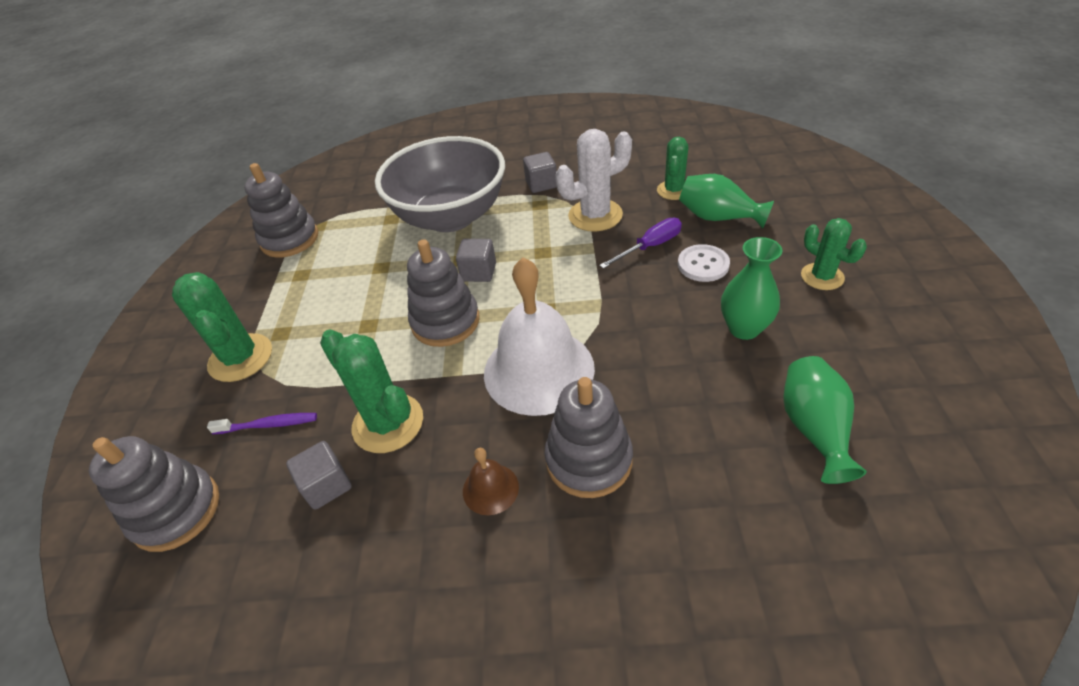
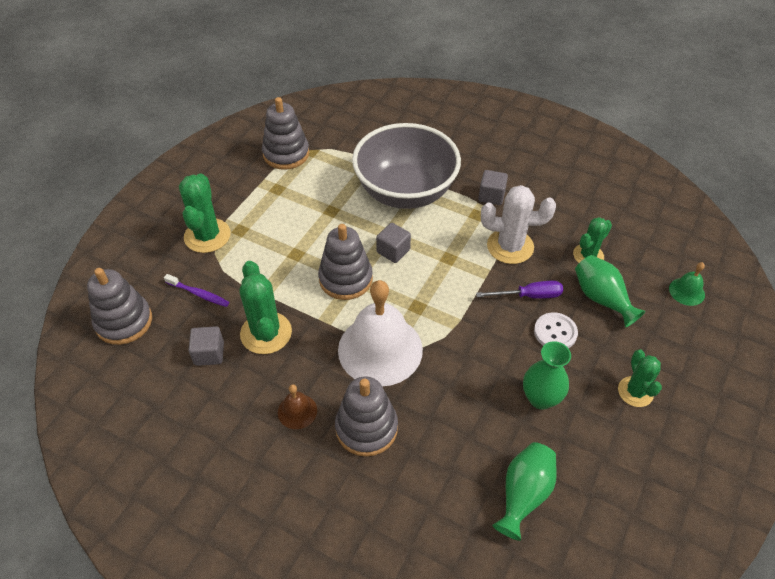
camera: 25 degrees right, 5 degrees up
(783, 178) = (686, 291): none -> green bell

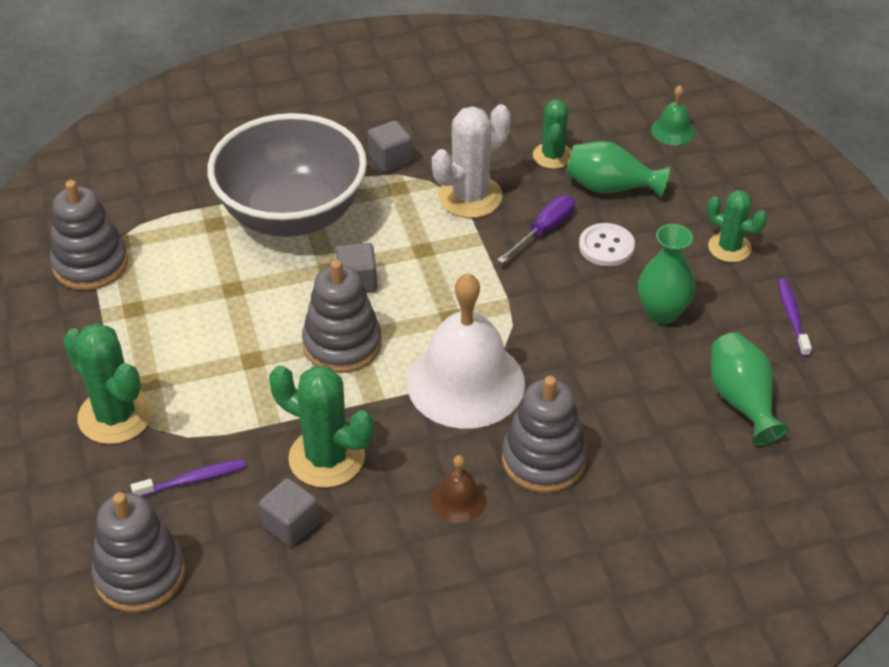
camera: 45 degrees left, 5 degrees down
(624, 469) = (792, 317): none -> purple toothbrush

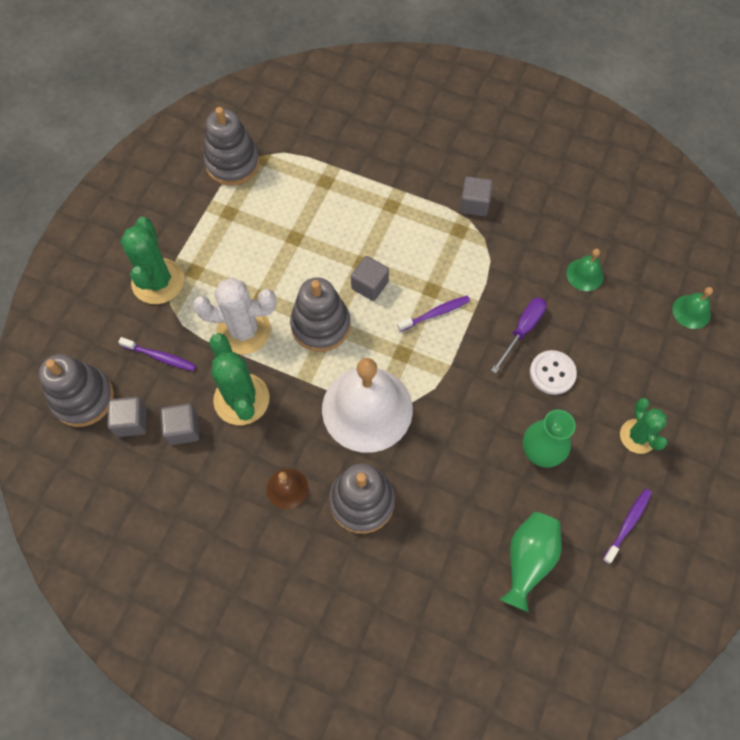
camera: 40 degrees right, 20 degrees up
(223, 558) = (131, 422): none -> grey cube
(292, 214) = (376, 206): grey bowl -> none
(447, 266) = (435, 313): none -> purple toothbrush
(470, 197) = (498, 269): white cactus -> white cactus (244, 330)
(544, 231) = (522, 330): purple screwdriver -> purple screwdriver turned 45 degrees counterclockwise
(553, 156) = (584, 274): green cactus -> green bell
(610, 187) = (600, 328): green vase -> none

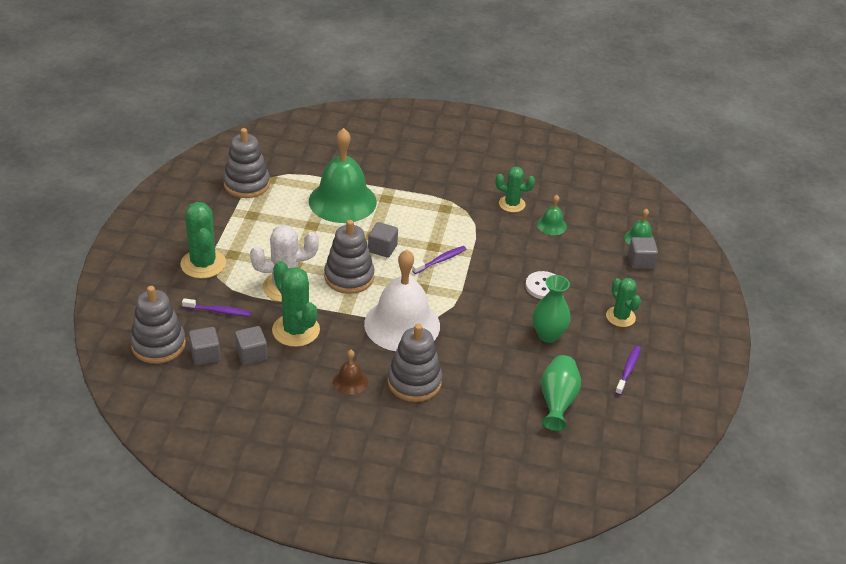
camera: 15 degrees left, 25 degrees down
(338, 204) = (342, 201): none -> green bell
(474, 204) = (452, 191): grey cube -> grey cube (640, 262)
(522, 330) = (512, 263): purple screwdriver -> none
(542, 234) = (512, 204): none -> green cactus

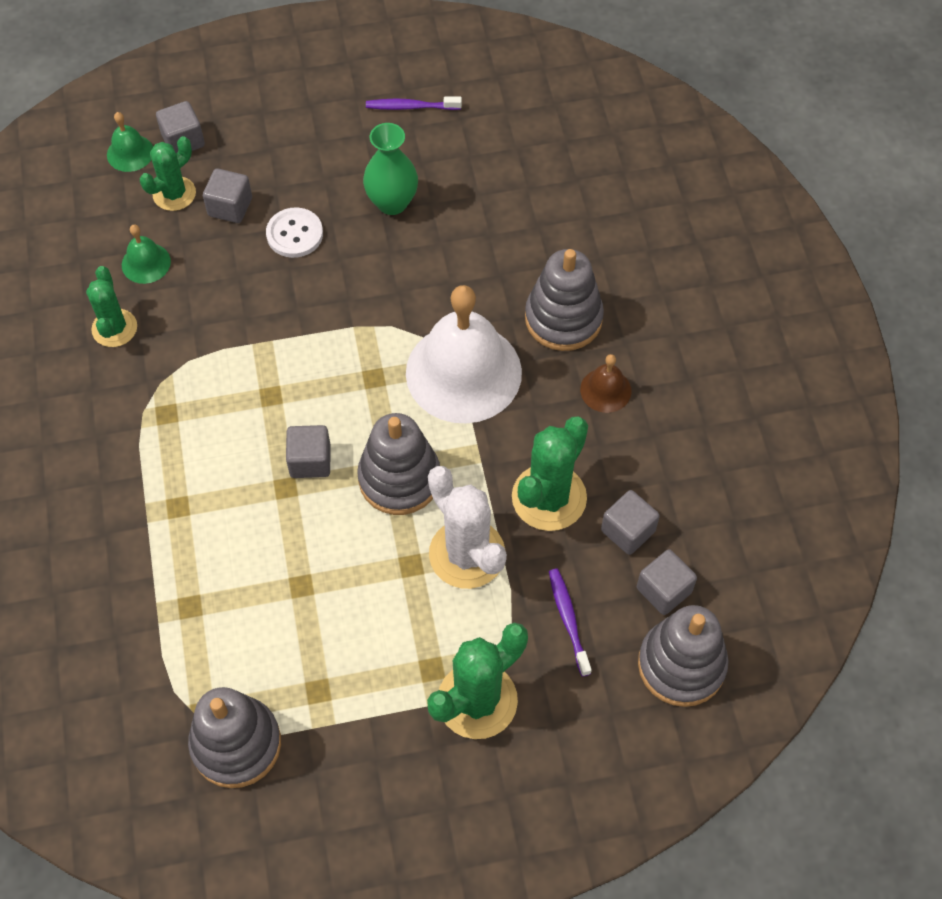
camera: 110 degrees left, 20 degrees up
(342, 201) = (215, 568): green bell -> none
(440, 260) = (300, 375): purple toothbrush -> none
(557, 401) = (507, 162): green vase -> none
(578, 267) = (230, 207): none -> grey cube
(620, 317) = (313, 136): green cactus -> green cactus (174, 194)

